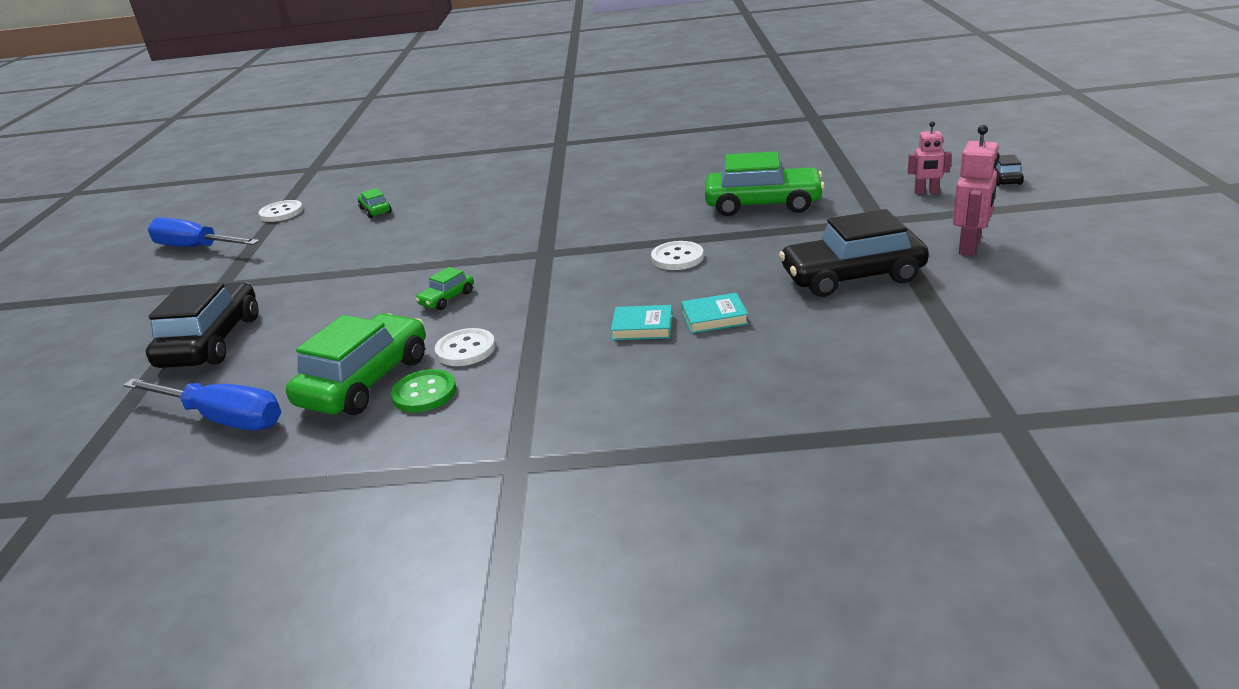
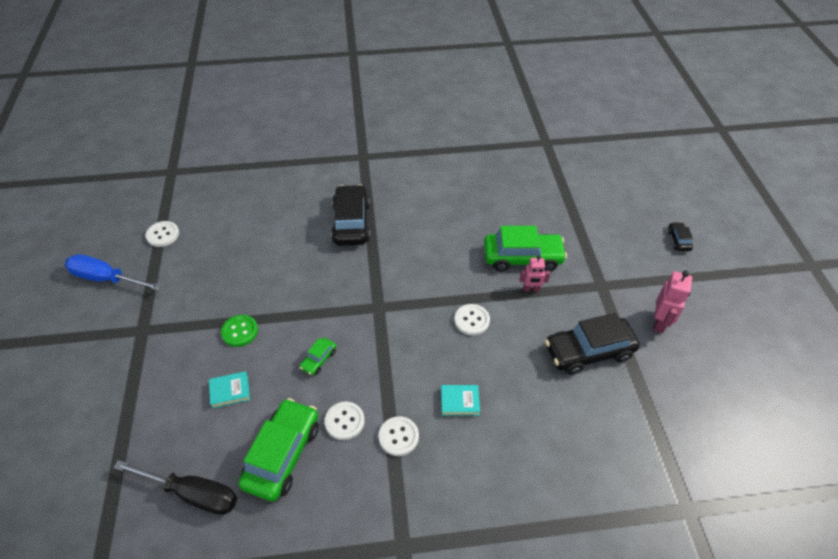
camera: 10 degrees left, 20 degrees up
(211, 341) = (156, 403): black car -> black car (351, 223)
(223, 418) = (193, 493): blue screwdriver -> black screwdriver
(375, 210) = (238, 238): green car -> none
(424, 393) = (326, 469): green button -> green button (240, 331)
(541, 361) = (398, 437): none -> white button
(714, 317) = (505, 393): turquoise book -> turquoise book (230, 391)
(926, 192) = (630, 253): pink robot -> pink robot (531, 289)

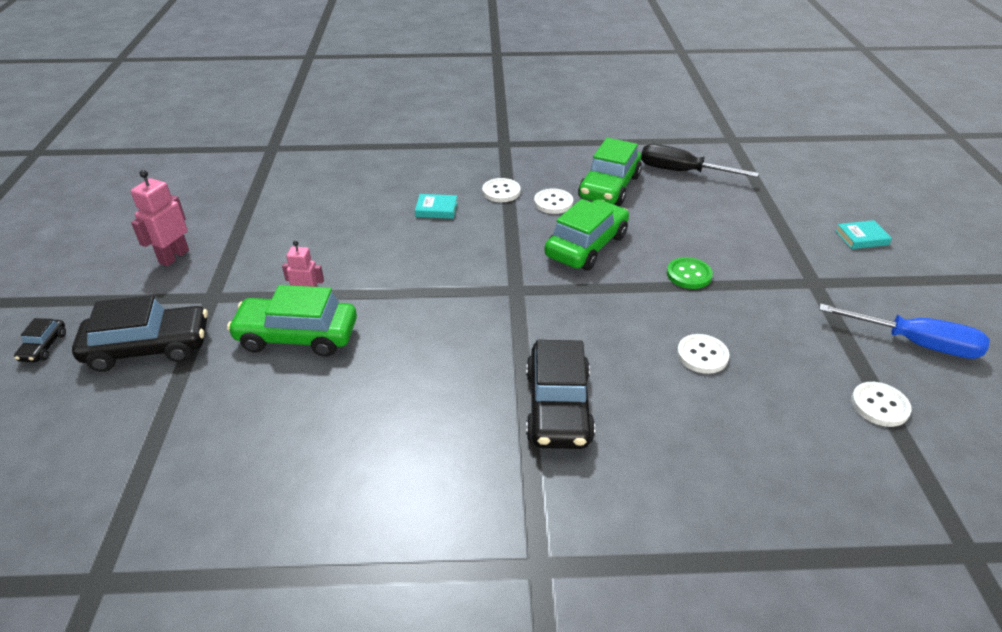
camera: 175 degrees left, 10 degrees down
(230, 391) = (677, 227): turquoise book -> turquoise book (861, 238)
(319, 359) = (586, 246): green car -> green car, size x2.16
(472, 320) = (400, 270): white button -> white button (702, 355)
(589, 352) = (279, 237): black car -> black car (148, 348)

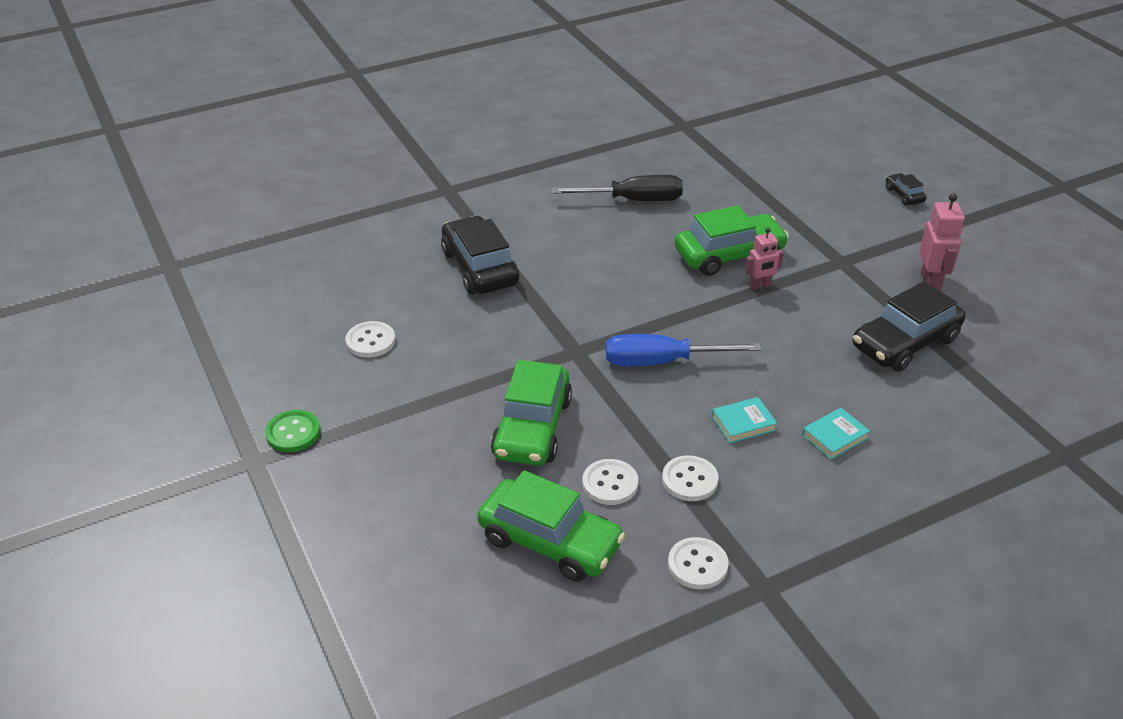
camera: 155 degrees right, 0 degrees up
(148, 348) = (829, 216): black car -> black car (905, 343)
(609, 187) = (550, 541): green car -> green car turned 120 degrees clockwise
(681, 172) = (454, 618): black screwdriver -> black screwdriver (633, 200)
(689, 274) = (401, 425): green button -> green button (293, 433)
(861, 238) = (179, 558): turquoise book -> turquoise book (835, 436)
(879, 405) = (208, 343): white button -> white button (697, 565)
(916, 343) = (154, 415): blue screwdriver -> blue screwdriver (661, 362)

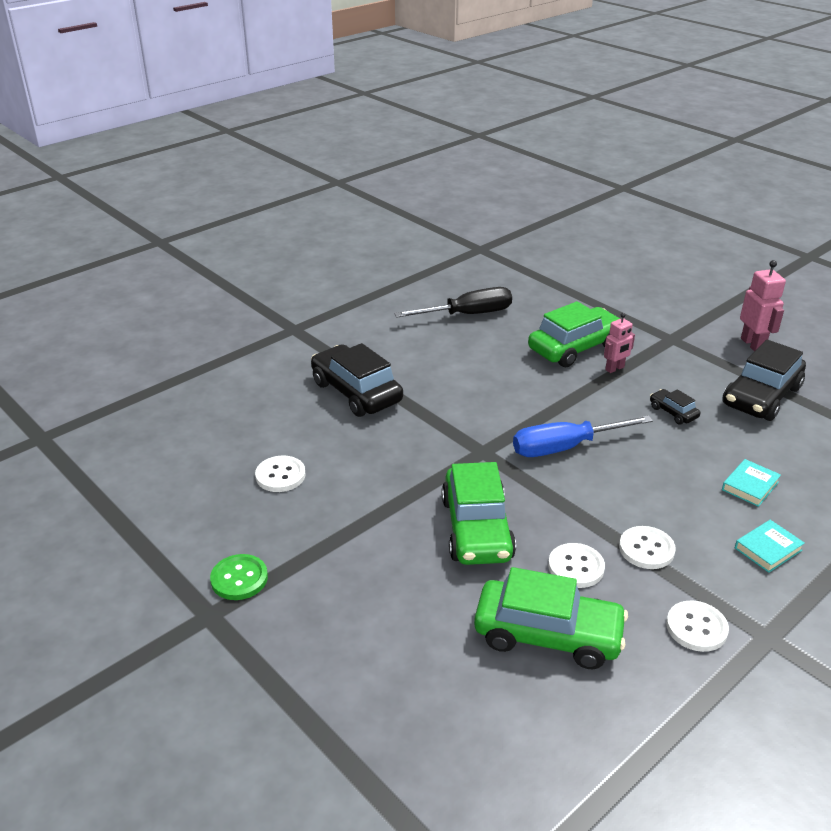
camera: 15 degrees left, 5 degrees down
(743, 423) = (665, 489): turquoise book -> turquoise book (768, 549)
(904, 195) = (691, 279): black car -> black car (673, 412)

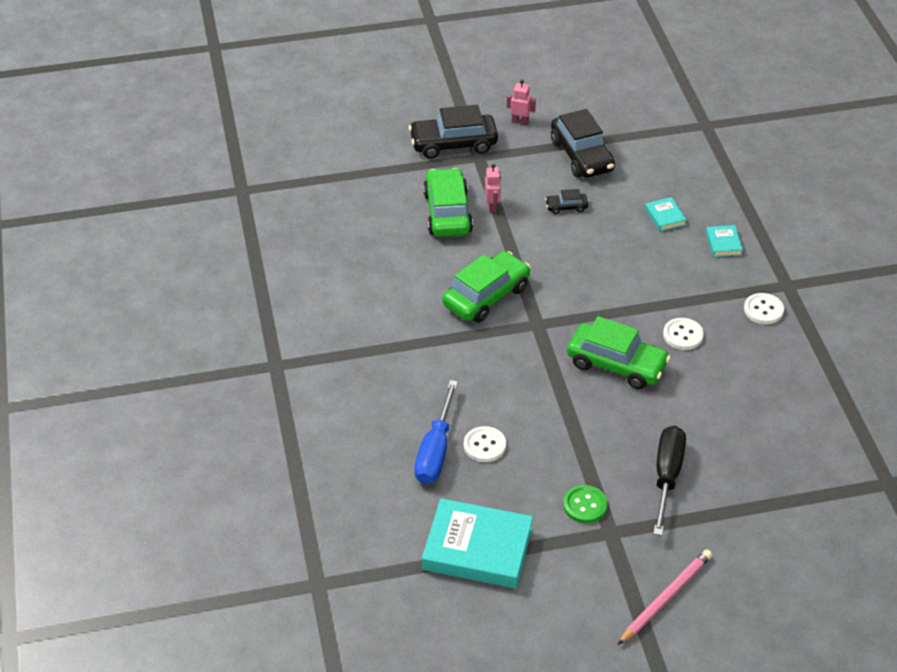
camera: 60 degrees left, 10 degrees up
(124, 705) = (666, 598): none -> pink pencil
(131, 520) = (477, 549): none -> turquoise book
(356, 392) = (408, 362): black car -> black car (453, 144)
(468, 314) = (347, 248): black screwdriver -> black screwdriver (667, 476)
(548, 635) = (729, 375): green car -> green car (486, 296)
(565, 447) = (564, 280): blue screwdriver -> blue screwdriver (435, 451)
(646, 549) = (688, 295): white button -> none
(753, 344) = (520, 122): pink robot -> pink robot, size x0.66

